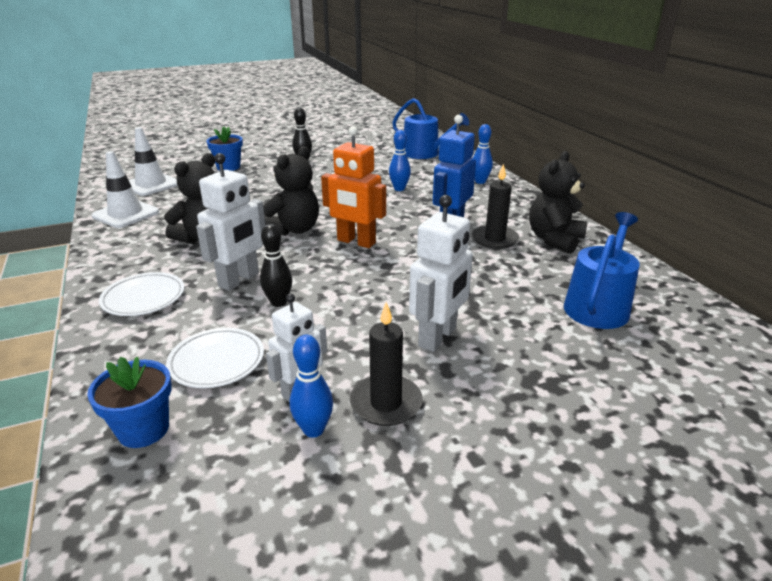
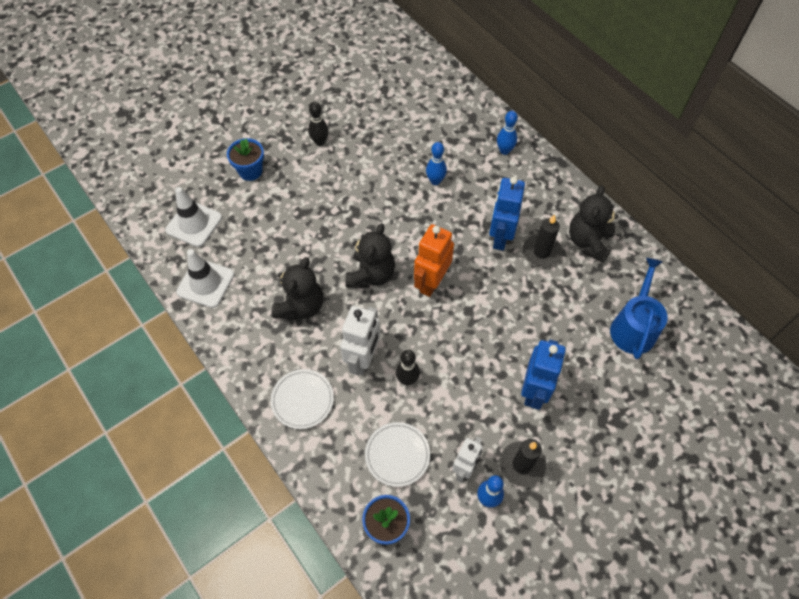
camera: 15 degrees left, 30 degrees up
(356, 242) = (431, 282): orange robot -> orange robot turned 105 degrees clockwise
(425, 154) = (435, 100): blue watering can -> none
(438, 337) = (534, 391): white robot -> blue robot

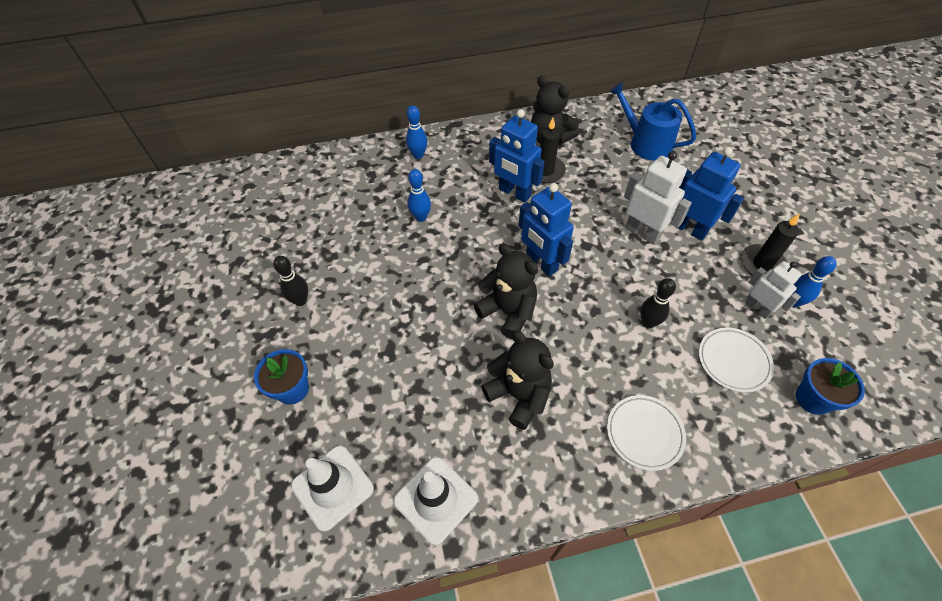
camera: 65 degrees left, 5 degrees down
(363, 359) = (611, 354): white robot -> white robot (642, 232)
(431, 282) = (541, 263): orange robot -> blue robot

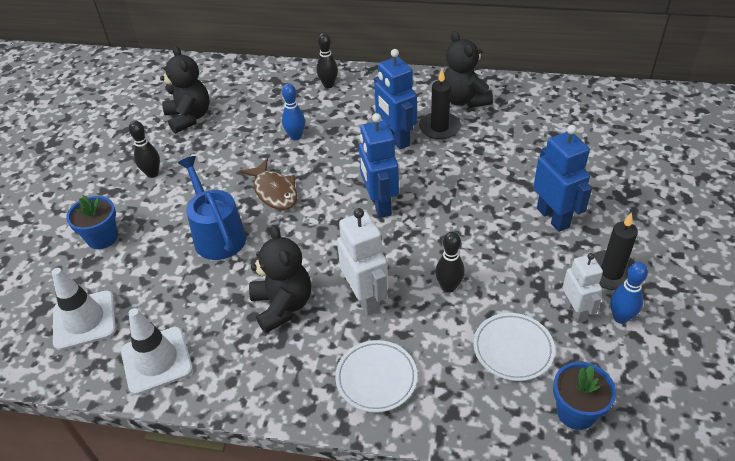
camera: 25 degrees right, 10 degrees down
(418, 155) = (328, 85): blue bowling pin -> black bowling pin
(436, 280) = (274, 191): none -> brown fish
(508, 311) = (320, 235): black teddy bear -> black teddy bear (189, 118)
(642, 232) = (500, 207): white robot -> white robot (365, 298)
(646, 143) = (562, 128): blue watering can -> blue watering can (217, 235)

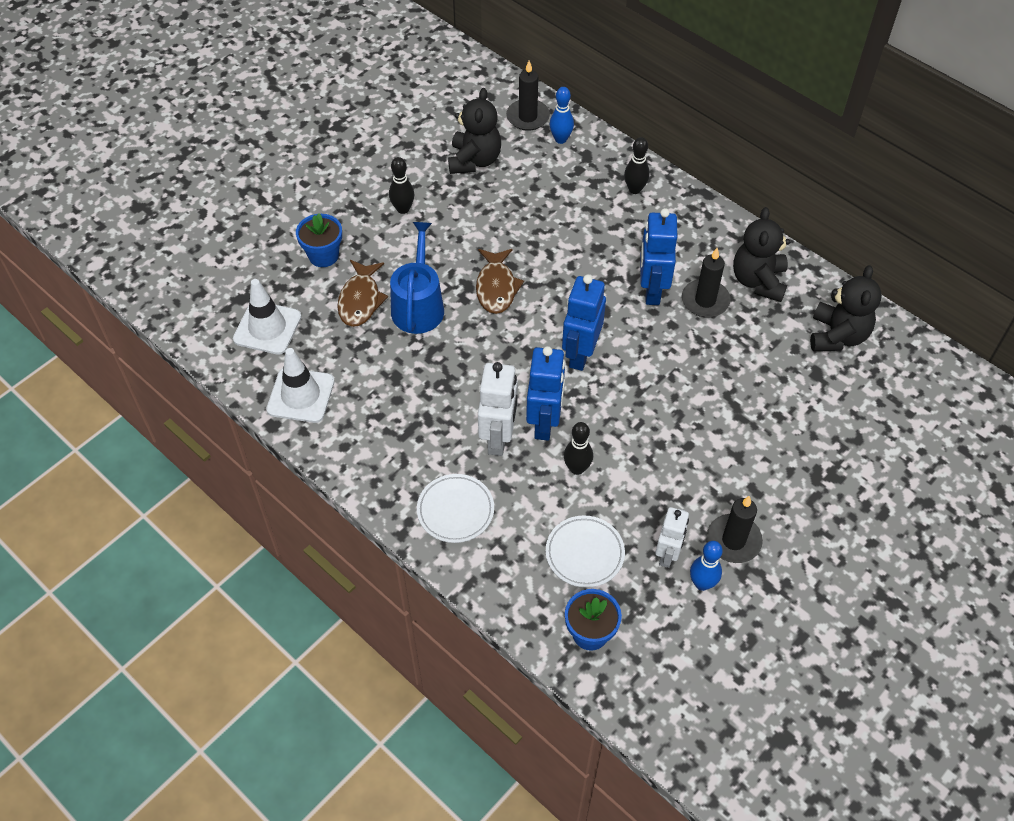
camera: 30 degrees right, 10 degrees up
(161, 255) = (360, 300): none -> brown fish
(211, 75) = (528, 117): none -> black candle
(282, 306) = (427, 404): black teddy bear -> black teddy bear (837, 336)
(295, 136) = (558, 236): blue bowling pin -> blue bowling pin (560, 139)
(553, 217) = (730, 458): blue robot -> blue robot (544, 423)

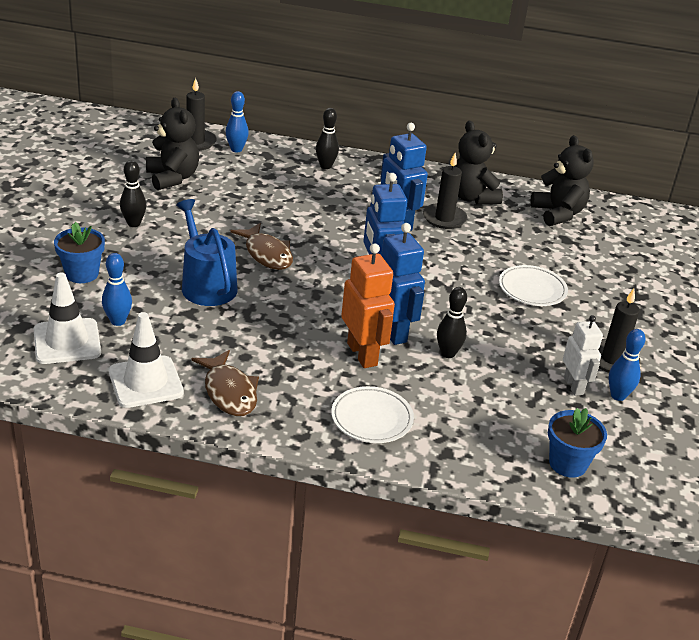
camera: 35 degrees left, 20 degrees down
(319, 320) = (118, 321): none -> blue bowling pin
(360, 300) = (147, 295): brown fish -> brown fish (229, 392)
(498, 438) = (362, 354): white robot -> orange robot
(584, 553) = (509, 409): white plate -> white plate (532, 289)

